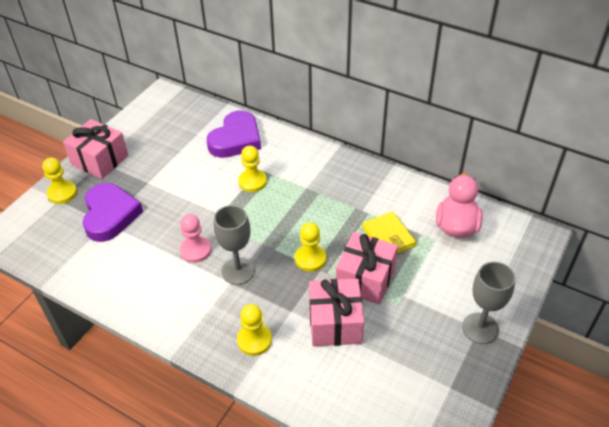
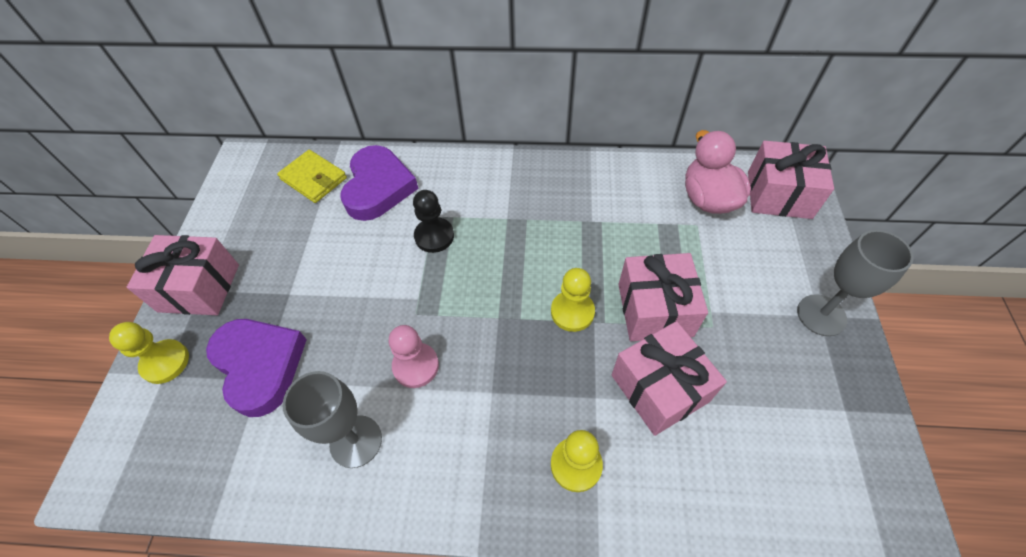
camera: 25 degrees left, 10 degrees up
(238, 271) = (491, 370): grey goblet -> grey goblet (356, 441)
(252, 181) = (434, 236): yellow pawn -> black pawn
(388, 237) = (644, 243): yellow wallet -> yellow wallet (313, 179)
(512, 243) = (779, 195): none -> pink gift

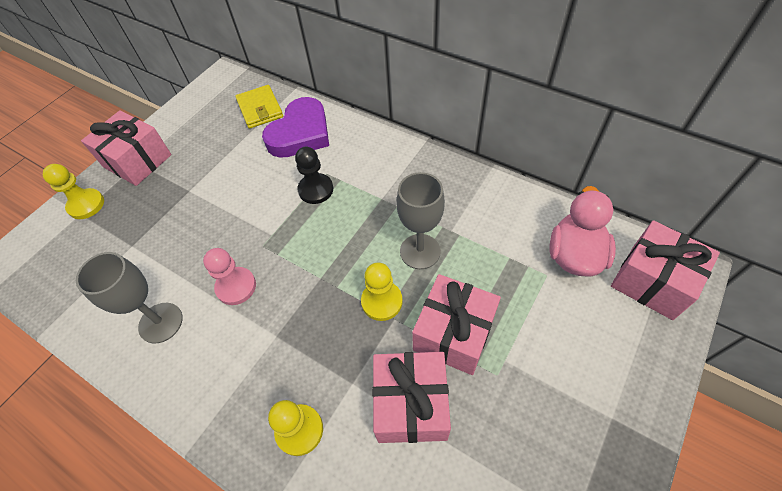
camera: 30 degrees right, 0 degrees up
(260, 366) = (138, 235): purple heart -> none
(821, 315) = (615, 418): grey goblet -> grey goblet (420, 251)

